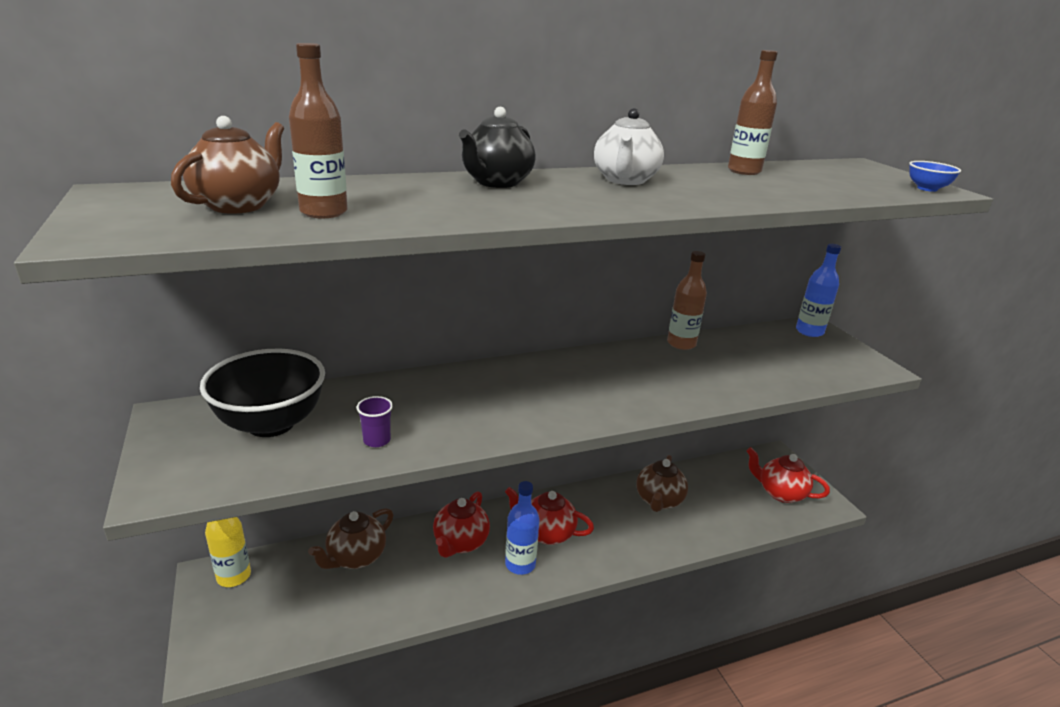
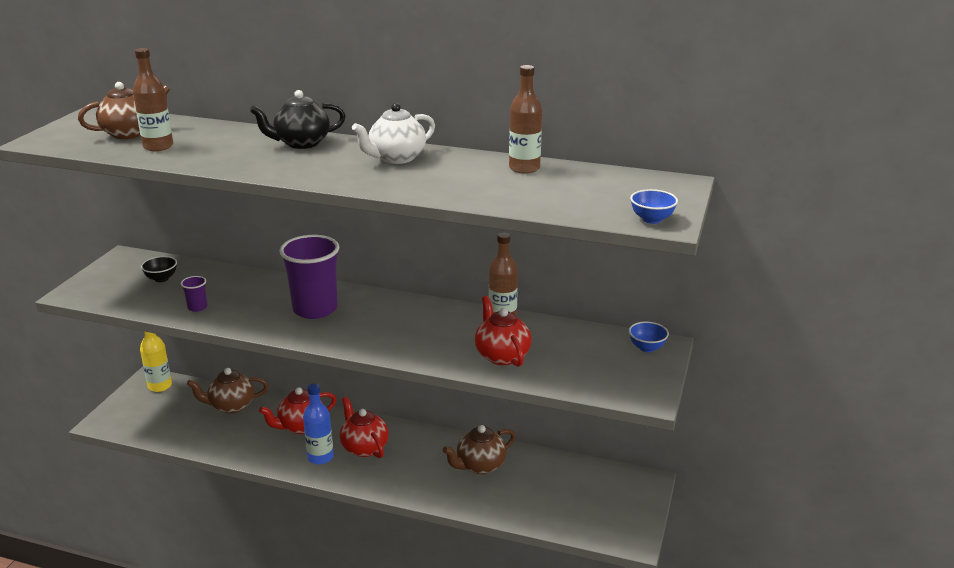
camera: 40 degrees right, 0 degrees up
(271, 424) = (161, 278): black bowl -> black bowl, size x0.45
(512, 393) = (315, 309): none -> purple cup
(780, 493) = (599, 509): red teapot -> red teapot (502, 355)
(809, 331) = (647, 348): blue bottle -> blue bowl

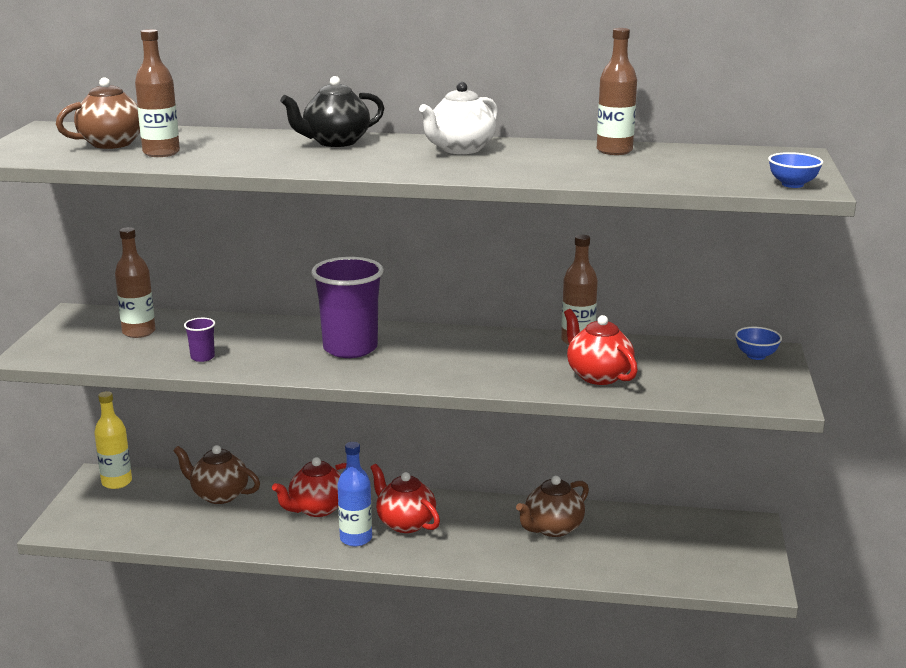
camera: 10 degrees left, 5 degrees down
(161, 278) = (139, 332): black bowl -> brown bottle
(231, 406) = (219, 495): brown teapot -> brown teapot turned 45 degrees clockwise

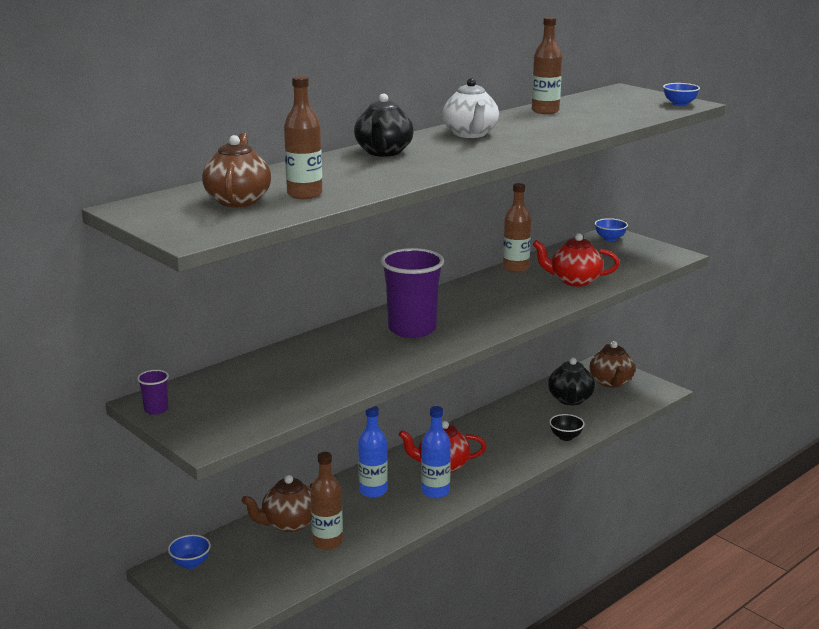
camera: 50 degrees left, 0 degrees up
(117, 482) = (190, 563): yellow bottle -> blue bowl
(139, 332) = (242, 388): brown bottle -> brown bottle (327, 542)
(202, 357) = (338, 379): purple cup -> purple cup (156, 409)
(317, 509) = (373, 491): red teapot -> blue bottle
(552, 528) = (521, 421): brown teapot -> brown teapot (611, 382)
(559, 566) = (565, 437): none -> black bowl
(641, 537) = (570, 400): none -> black teapot

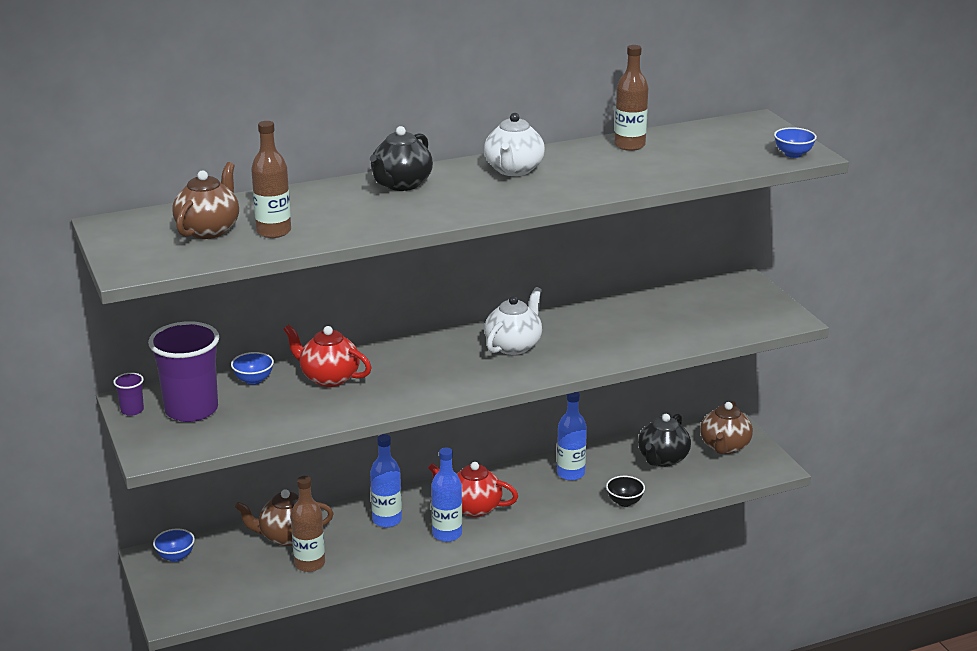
camera: 20 degrees right, 5 degrees up
(412, 329) = (427, 365): purple cup -> purple cup (191, 410)
(473, 304) = (514, 346): none -> white teapot
(504, 424) = (570, 473): none -> blue bottle
(515, 268) = (596, 308): brown bottle -> none
(574, 281) = (645, 335): red teapot -> red teapot (329, 378)
(610, 239) = (735, 286): blue bowl -> blue bowl (253, 380)

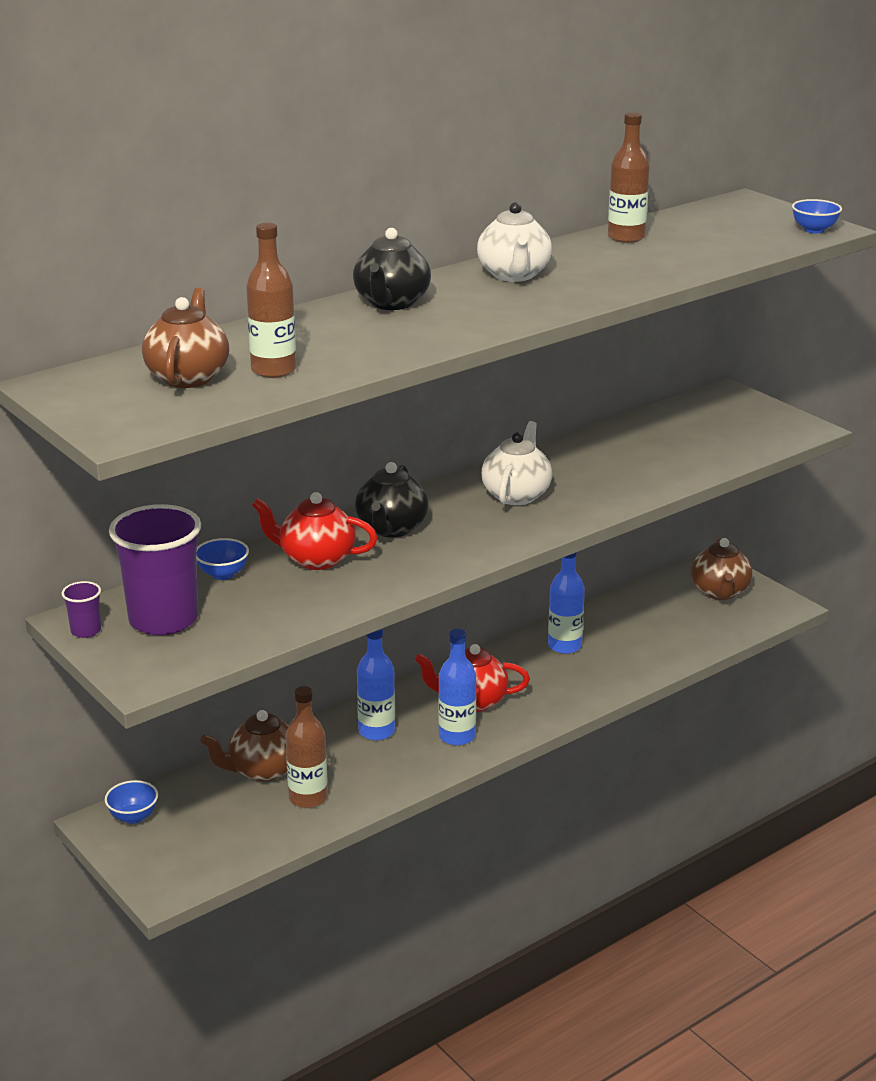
camera: 15 degrees left, 0 degrees up
(624, 502) = (642, 668): black bowl -> none
(662, 459) = (659, 615): black teapot -> black teapot (391, 528)

